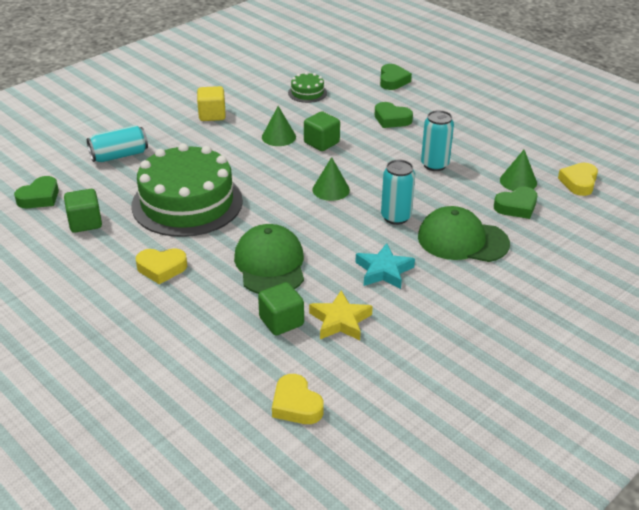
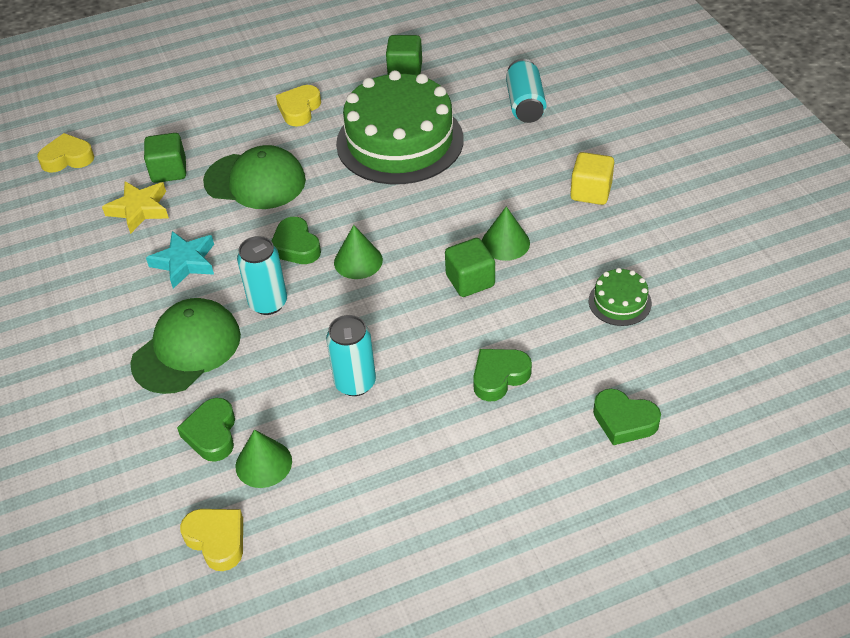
camera: 115 degrees right, 10 degrees up
(39, 197) = (468, 46): green heart -> green heart (296, 246)

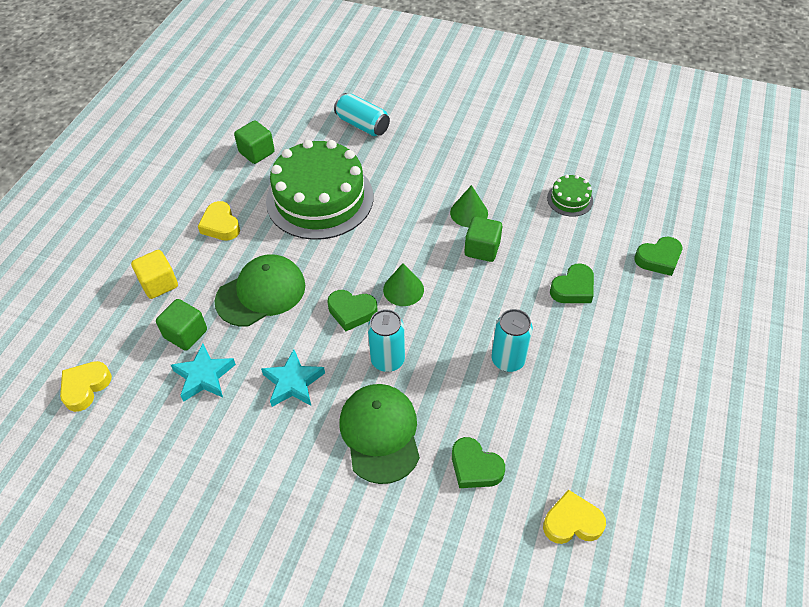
camera: 50 degrees left, 5 degrees up
(139, 210) = (204, 376): yellow star -> turquoise star
(263, 463) = (529, 453): green cone -> none
(499, 377) = (573, 288): green heart -> green heart turned 135 degrees counterclockwise
(591, 192) = (471, 150): yellow cube -> yellow cube (159, 284)

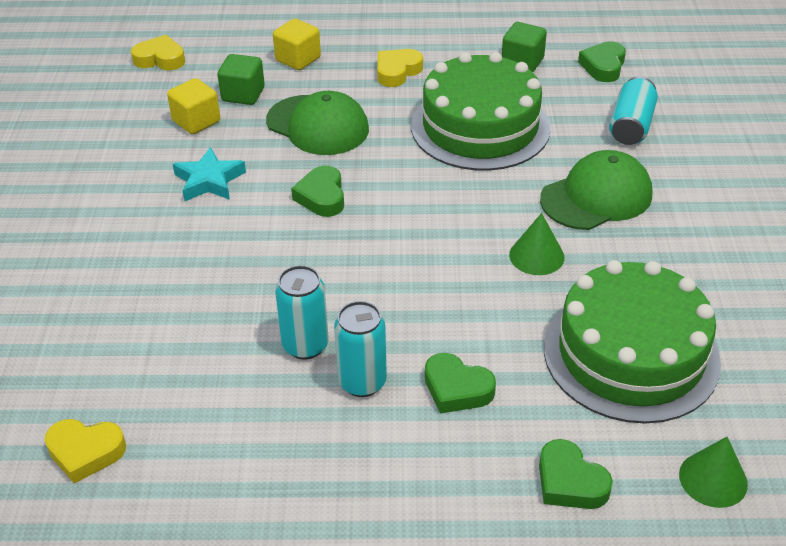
camera: 70 degrees right, 10 degrees down
(204, 376) = (196, 121): turquoise star -> yellow cube
(380, 433) = (164, 261): green cap -> green cap (596, 197)
(387, 360) = (265, 242): turquoise can -> turquoise can (362, 382)
(403, 289) = (375, 228): green cone -> green cone (713, 479)
(475, 467) = (140, 348): green heart -> green heart (603, 66)
(482, 249) = (478, 282): green cube -> none
(570, 199) = (631, 354): green cake -> green cake, size x2.37
(572, 522) = (85, 452): yellow heart -> yellow heart turned 120 degrees clockwise

